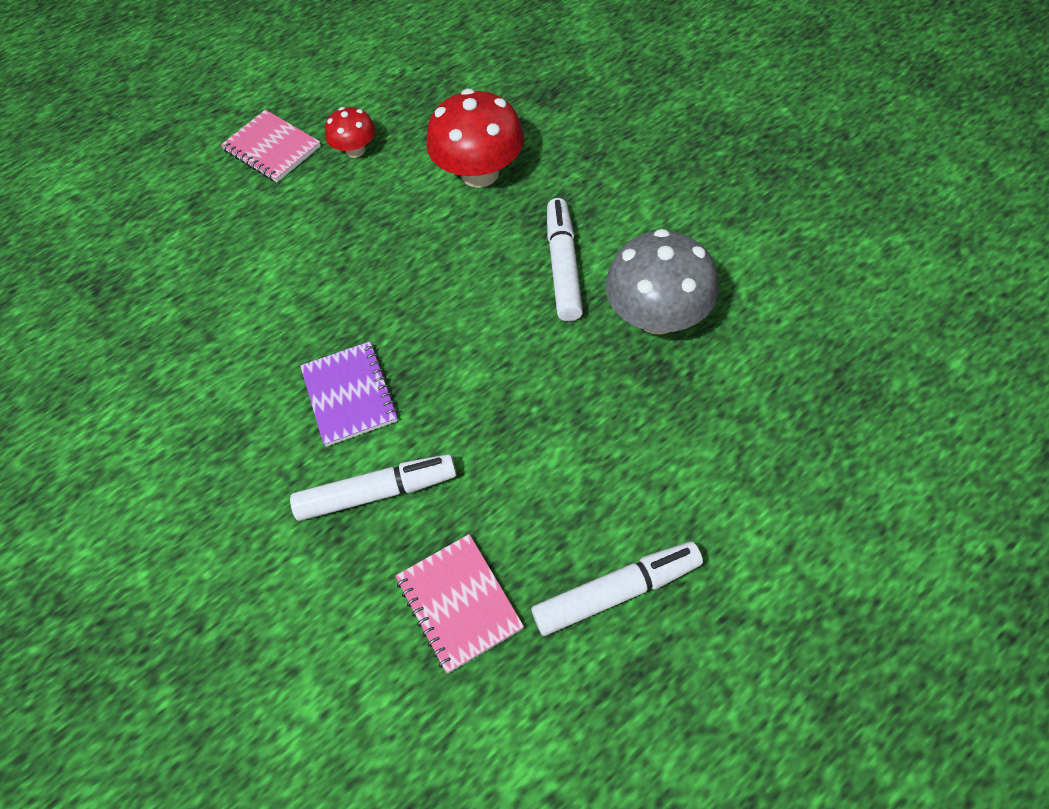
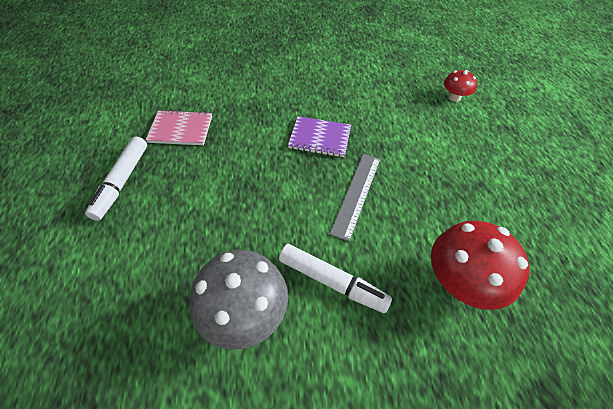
camera: 115 degrees right, 5 degrees down
(272, 148) = (546, 176): pink notebook -> none
(355, 150) = (525, 218): red mushroom -> red mushroom (454, 97)
(376, 492) = (258, 126): white marker -> none
(427, 303) = (356, 194): none -> grey ruler

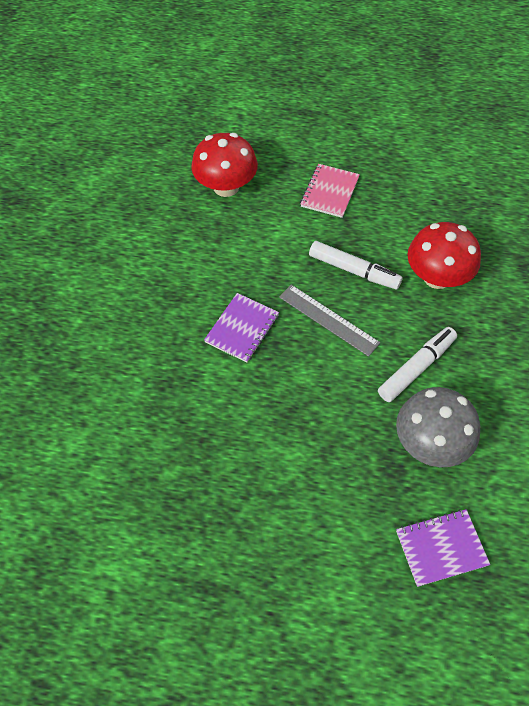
camera: 70 degrees left, 5 degrees up
(122, 181) = (241, 545): white marker -> white marker (353, 270)
(123, 346) = (441, 548): none -> purple notebook
(181, 129) = (173, 471): pink notebook -> pink notebook (329, 192)
(454, 97) = (226, 187): red mushroom -> red mushroom, size x1.84

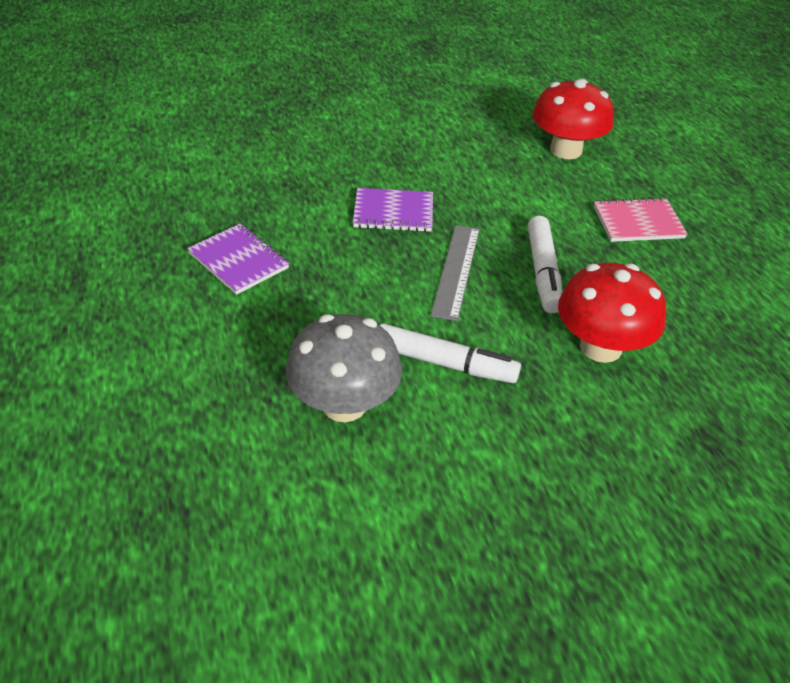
camera: 60 degrees right, 15 degrees down
(441, 548) = (201, 452): purple notebook -> purple notebook (239, 261)

